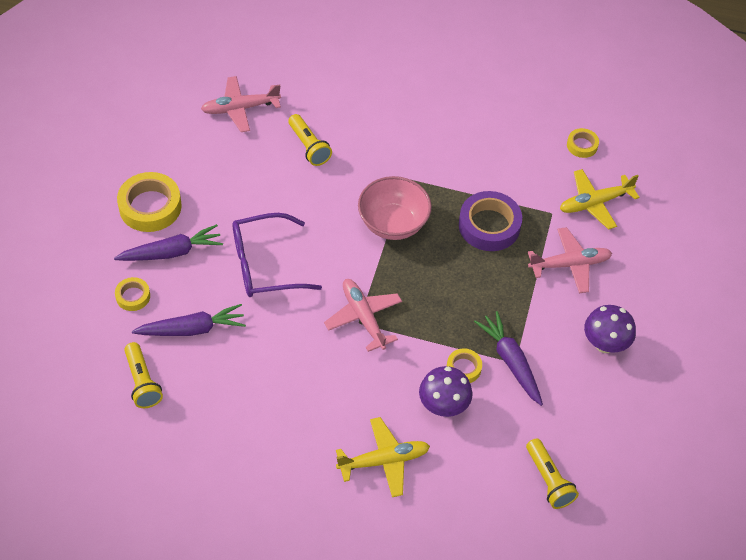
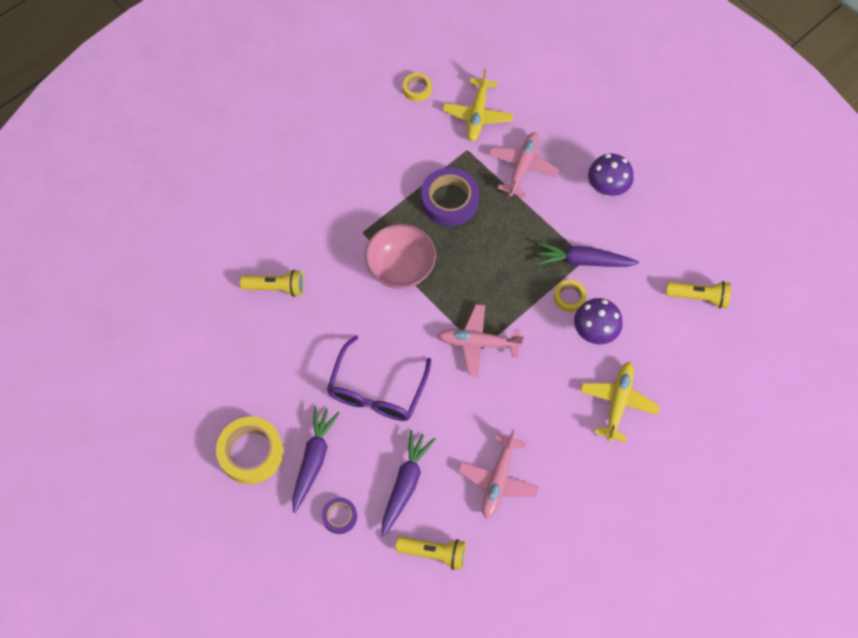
camera: 55 degrees left, 10 degrees up
(133, 296) = (339, 516): yellow tape -> purple tape
(240, 108) = (194, 319): pink plane -> pink plane (498, 479)

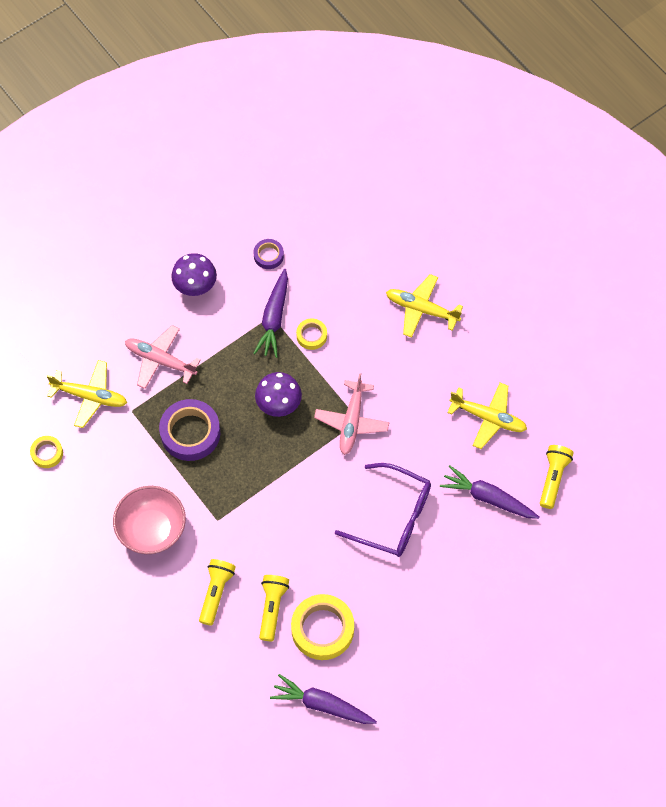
camera: 85 degrees left, 0 degrees up
(251, 452) = (449, 637): yellow tape -> yellow tape (322, 629)
(313, 459) = (459, 578): purple carrot -> purple carrot (322, 704)
(339, 516) = (516, 557): purple tape -> purple tape (268, 256)
(401, 268) = (263, 485): pink bowl -> pink bowl (152, 529)
(498, 479) = (488, 418): pink plane -> yellow plane
(594, 332) = (349, 319): purple mushroom -> purple mushroom (279, 405)
(698, 297) = (322, 227): yellow flashlight -> yellow flashlight (216, 593)

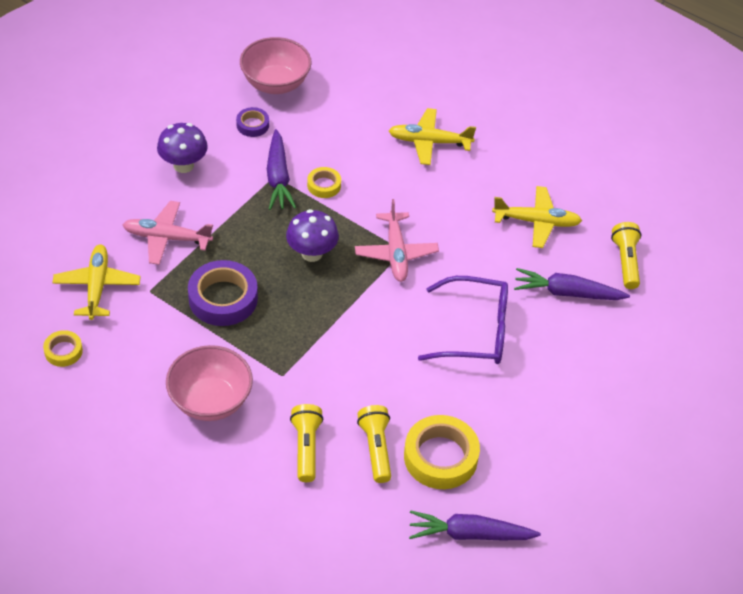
camera: 20 degrees left, 15 degrees down
(90, 396) = (97, 286): yellow plane -> yellow plane turned 90 degrees counterclockwise
(303, 213) = (275, 83): none -> pink bowl

